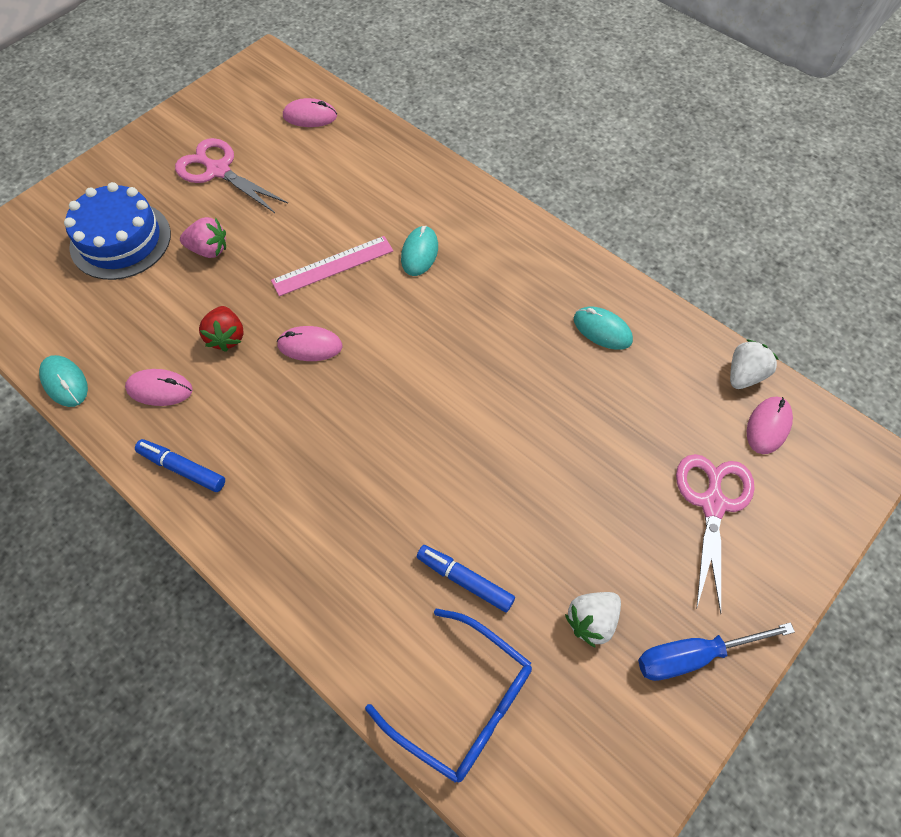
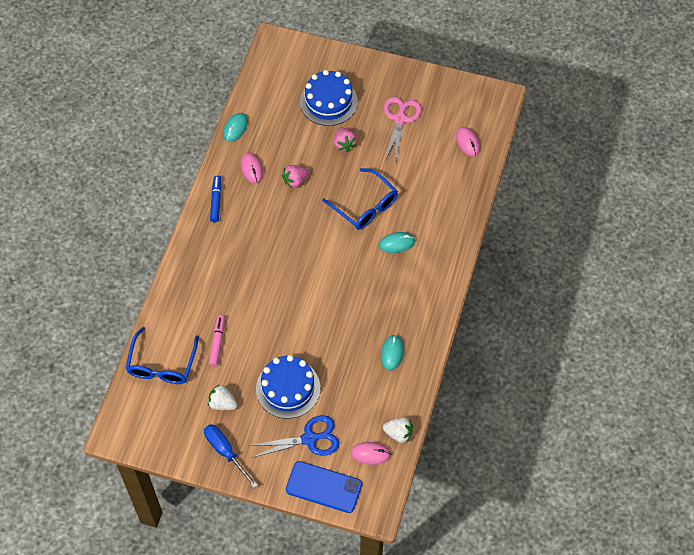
camera: 65 degrees right, 0 degrees up
(226, 337) = (295, 181): red strawberry -> pink strawberry
(310, 346) = (309, 220): pink mouse -> none
(333, 265) = (365, 206): pink ruler -> blue glasses
(465, 580) = (217, 343): blue marker -> pink marker
(604, 499) = (288, 388): none -> blue cake
(712, 503) = (310, 439): pink scissors -> blue scissors
(810, 518) = (323, 487): none -> blue phone

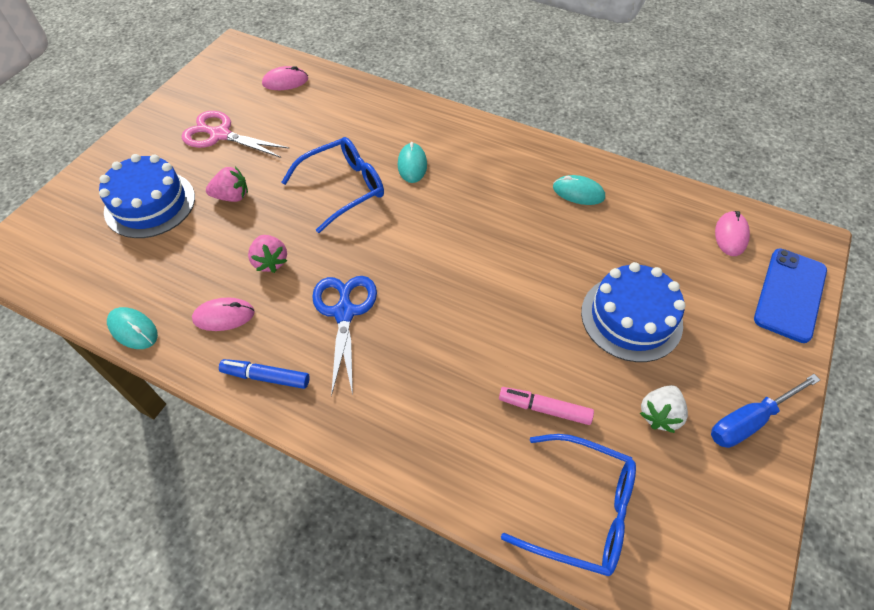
camera: 80 degrees left, 5 degrees down
(310, 439) = (714, 301): blue scissors -> blue scissors (344, 312)
(398, 433) = (698, 202): white strawberry -> none

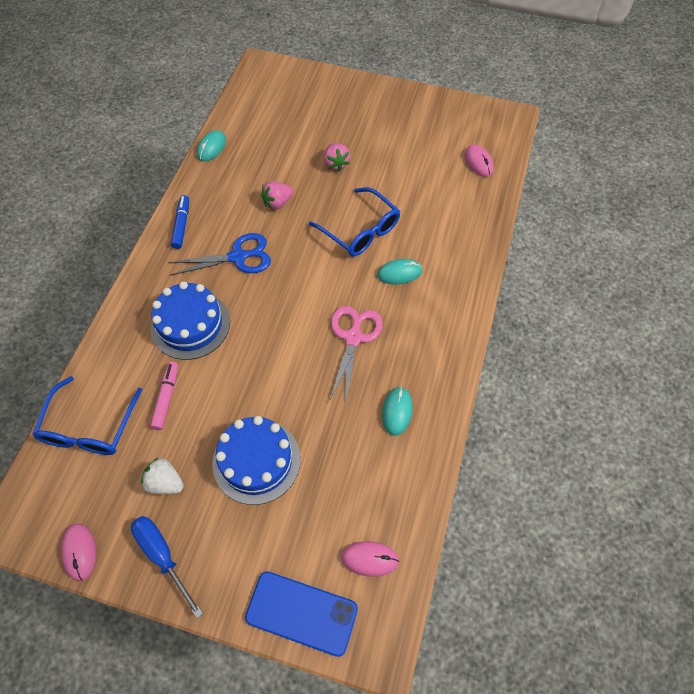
camera: 80 degrees right, 5 degrees up
(150, 204) = (318, 121): blue cake -> blue cake (190, 324)
(220, 135) = (400, 138): pink scissors -> pink scissors (353, 337)
(224, 316) = (227, 190): pink mouse -> pink mouse (79, 552)

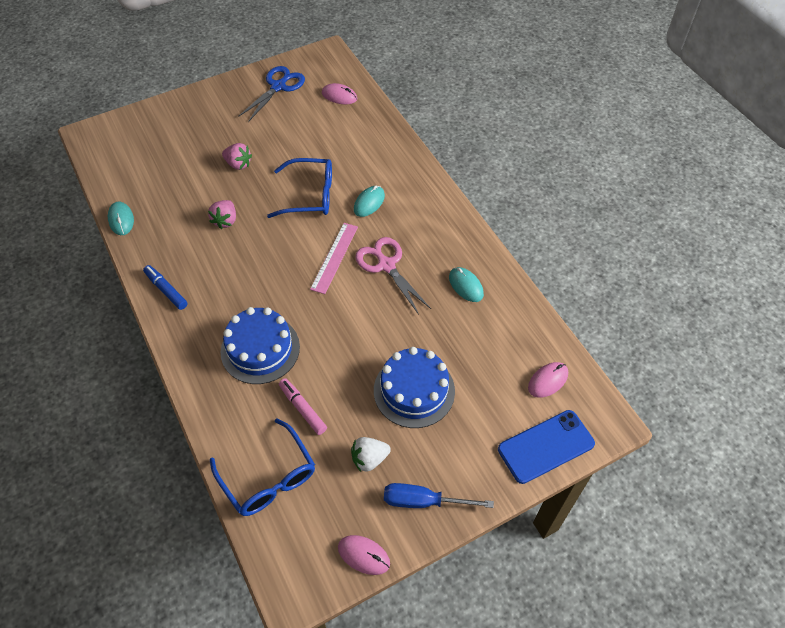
camera: 45 degrees left, 5 degrees down
(238, 257) = (240, 278): blue scissors -> blue scissors (278, 86)
(321, 297) = (334, 257): none -> pink ruler

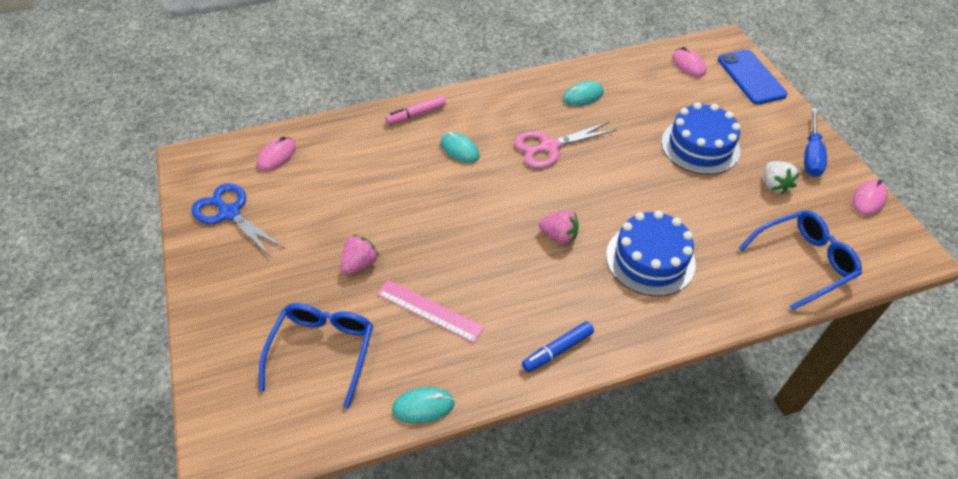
camera: 80 degrees left, 5 degrees down
(225, 221) = (454, 282): pink strawberry -> pink strawberry (559, 236)
(303, 409) = (724, 229): pink marker -> pink marker (416, 115)
(310, 195) = (434, 198): blue glasses -> blue glasses (323, 351)
(334, 257) = (532, 186): pink ruler -> pink ruler (429, 310)

